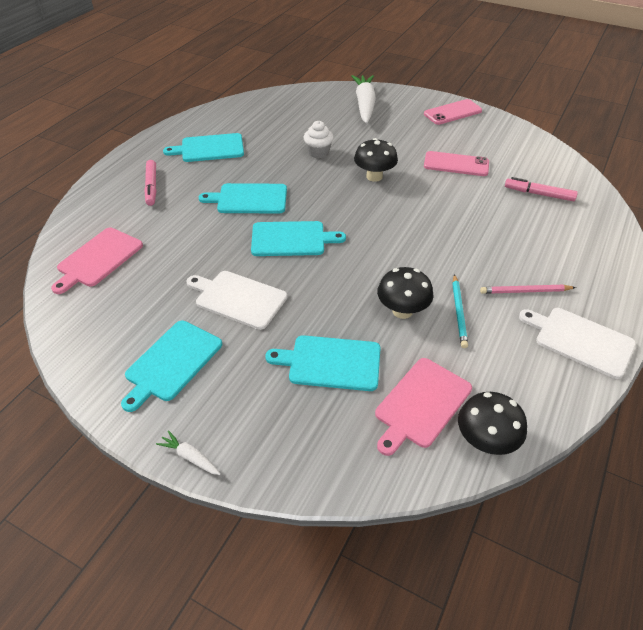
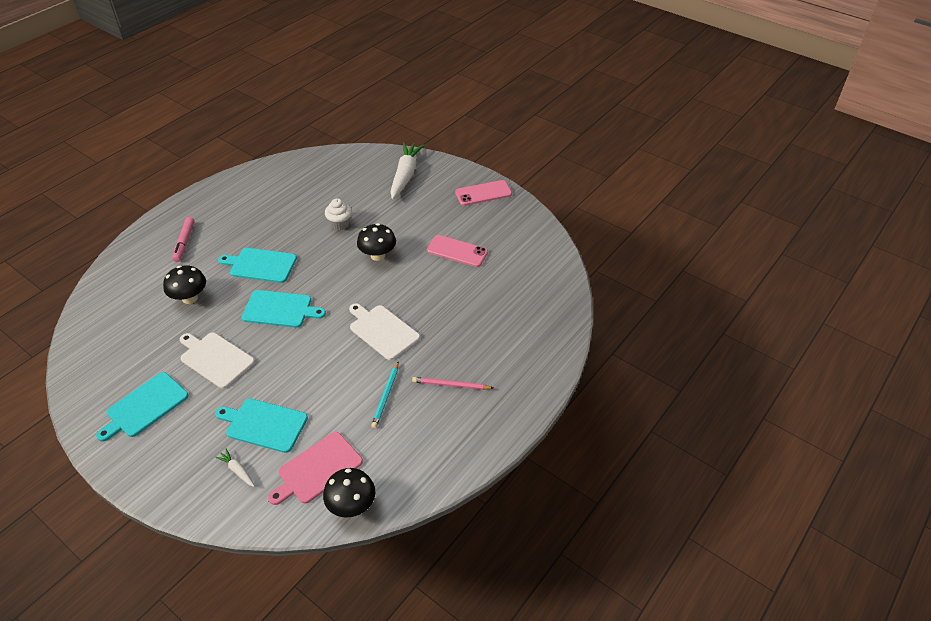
camera: 10 degrees right, 0 degrees up
(98, 259) = (119, 307): pink cutting board -> none
(190, 457) = (132, 483): white carrot -> white carrot (237, 470)
(209, 148) = (247, 208): turquoise cutting board -> none
(402, 311) = (341, 388): black mushroom -> black mushroom (190, 298)
(539, 194) = (515, 292): pink marker -> none
(580, 340) = (472, 435): white cutting board -> white cutting board (382, 331)

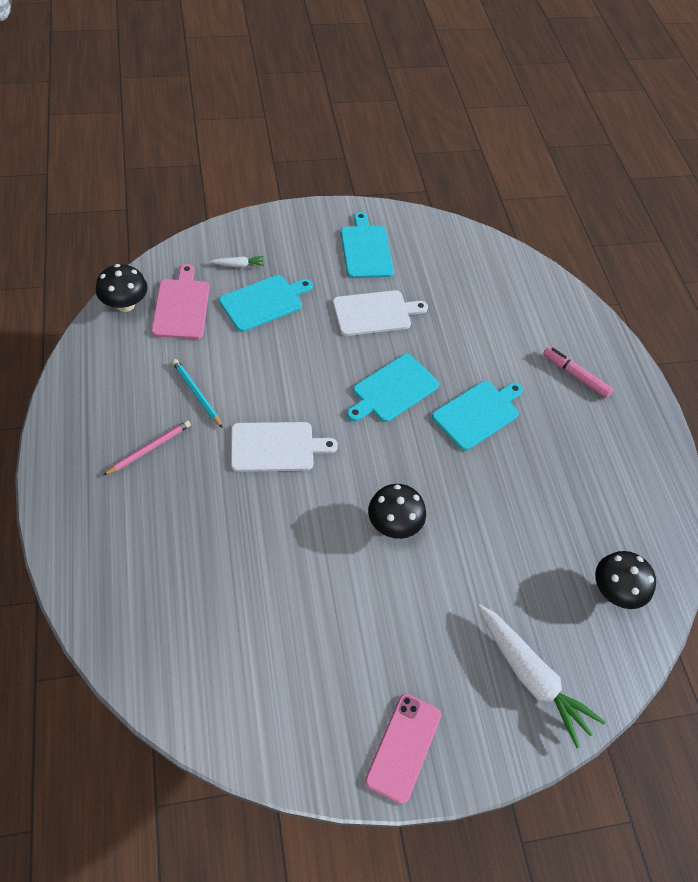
camera: 125 degrees right, 10 degrees up
(190, 298) = (478, 337): black mushroom -> black mushroom (614, 591)
(340, 224) = (486, 527): white cupcake -> none
(457, 251) = (320, 611): pink phone -> none

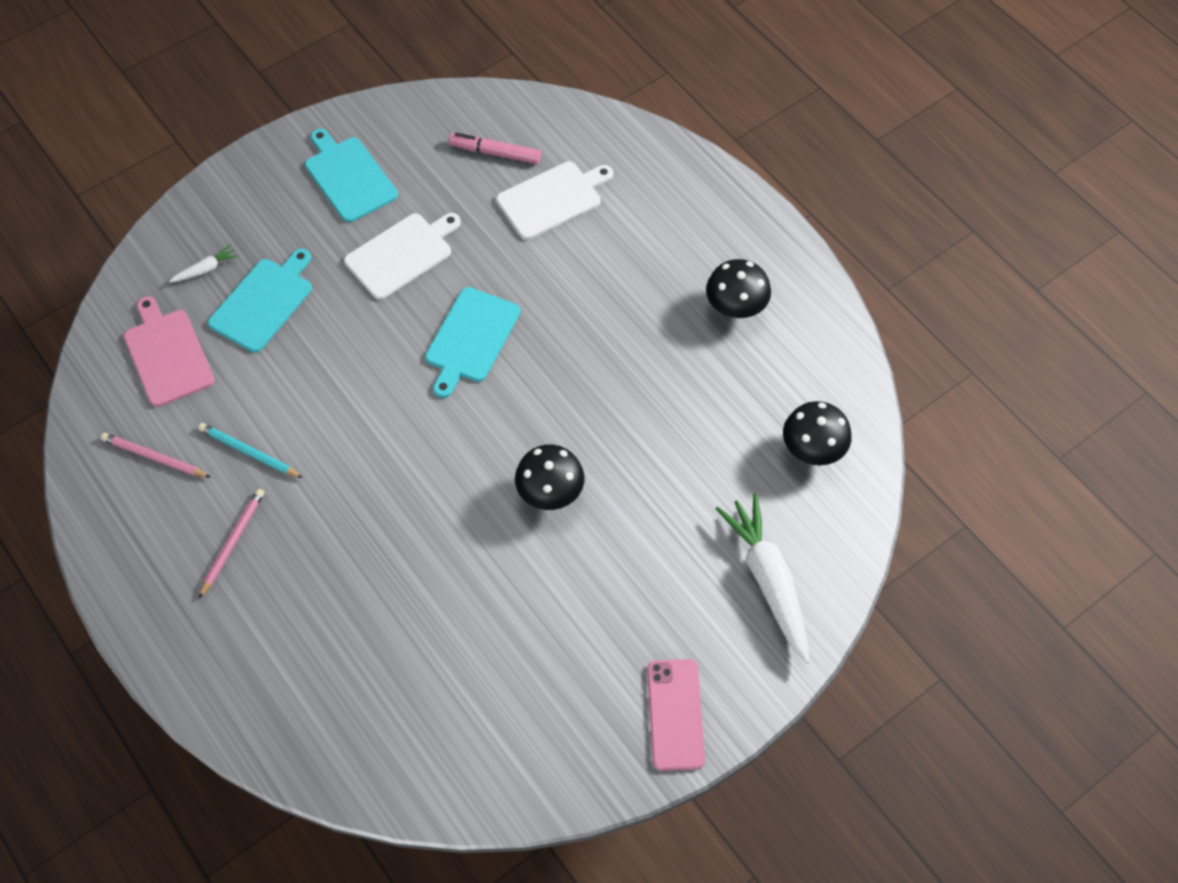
camera: 20 degrees left, 5 degrees up
(125, 304) = (97, 385): black mushroom -> black mushroom (735, 307)
(132, 367) = (154, 458): none -> pink pencil
(276, 447) = (375, 470): white cutting board -> white cutting board (552, 199)
(478, 413) = (579, 321): turquoise cutting board -> none
(531, 677) = (768, 580): white carrot -> white carrot turned 135 degrees counterclockwise
(575, 375) = (665, 223): pink marker -> pink marker (495, 153)

